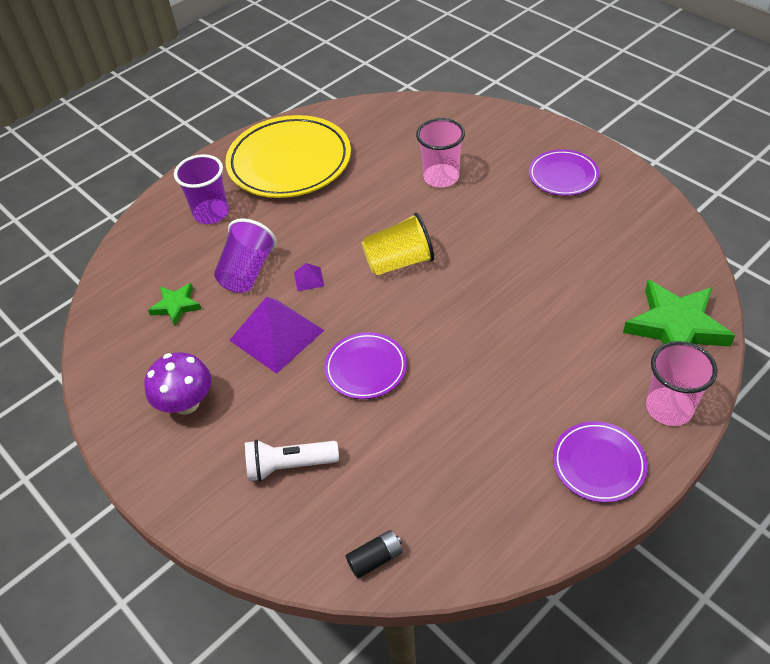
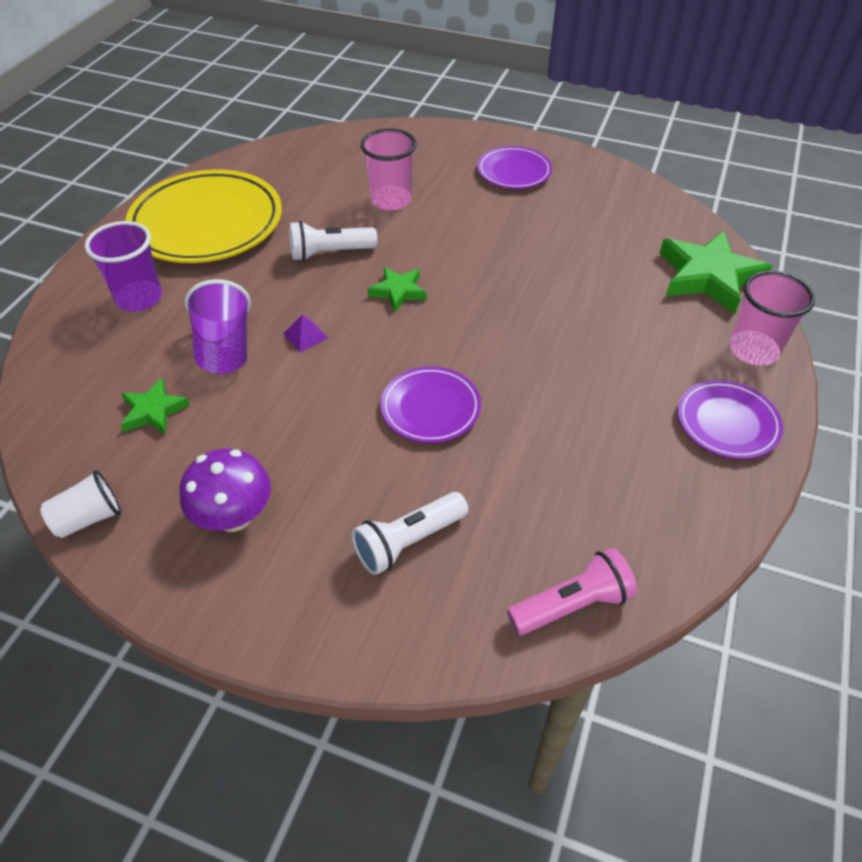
camera: 30 degrees left, 0 degrees up
(99, 371) = (88, 518): none -> white cup
(276, 335) = (303, 405): purple pyramid -> none
(366, 213) = (330, 253): none -> white flashlight
(375, 559) = (572, 604): black battery -> pink flashlight
(399, 262) = (398, 291): yellow cup -> green star

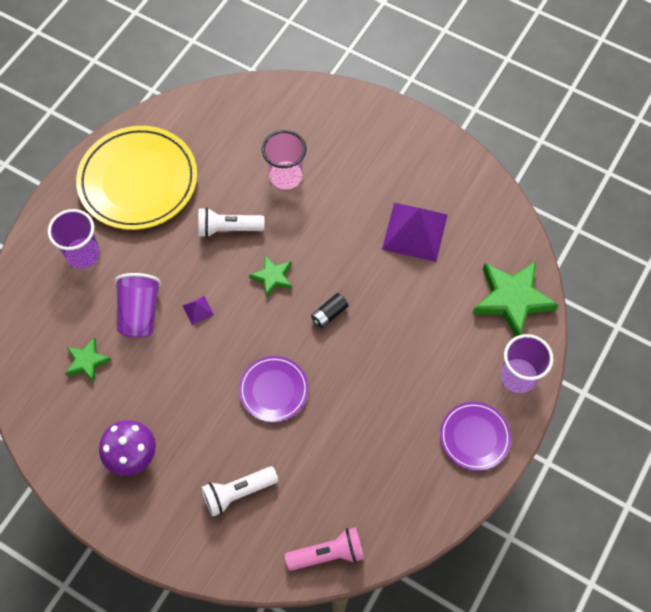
camera: 10 degrees right, 15 degrees up
(88, 518) = (42, 441): white cup -> none
(483, 318) = (329, 314): none -> black battery
(514, 171) = (393, 157): purple plate -> none
(563, 230) = (415, 232): none -> purple pyramid
(753, 350) = (518, 377): pink cup -> purple cup

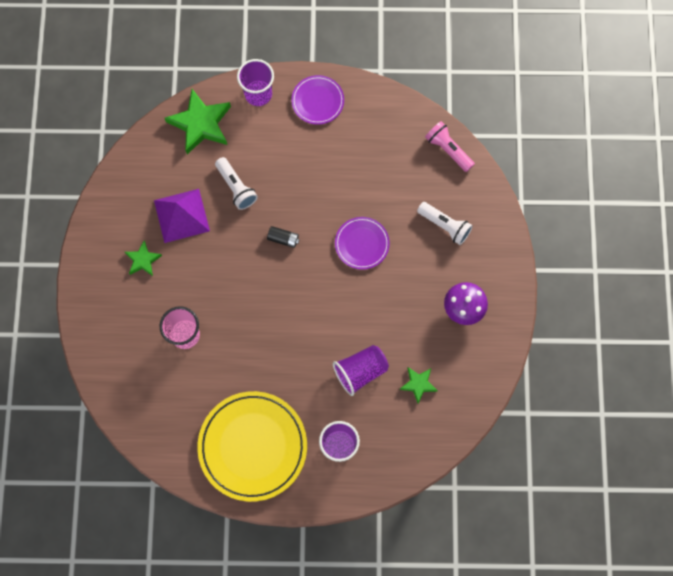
camera: 120 degrees left, 10 degrees up
(198, 310) = (333, 331): purple pyramid -> none
(228, 229) = (255, 350): white flashlight -> white flashlight (236, 187)
(272, 277) = (277, 294): green star -> green star (143, 260)

